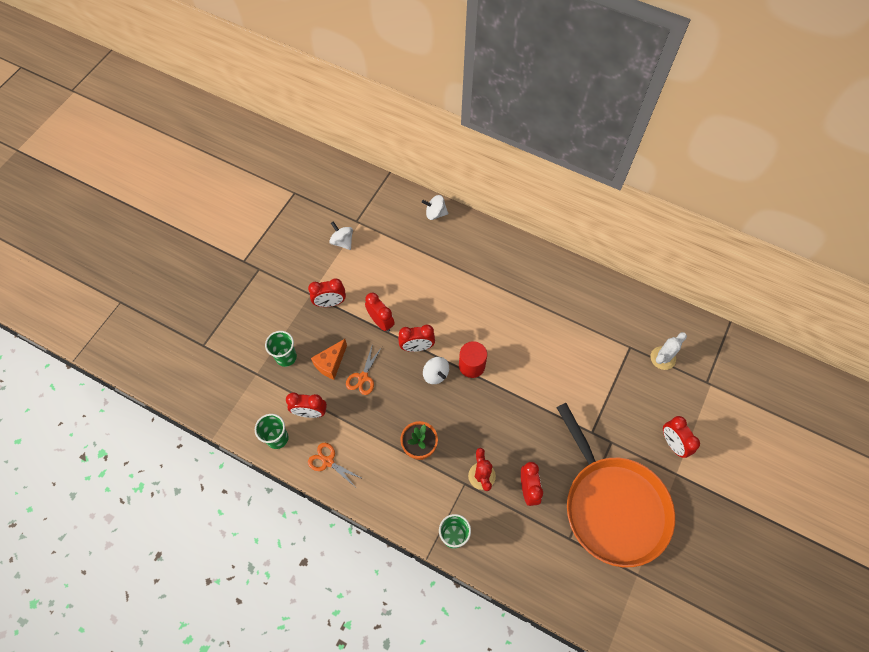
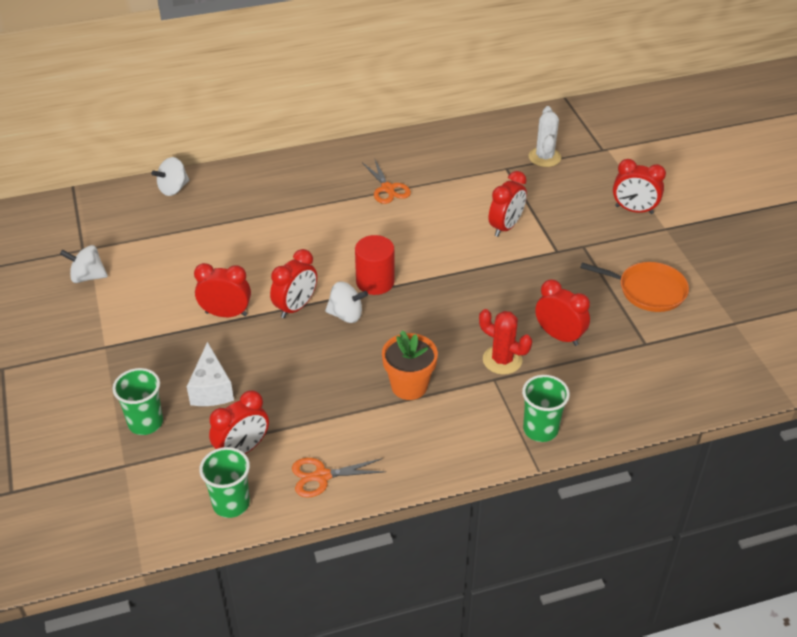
camera: 45 degrees left, 20 degrees down
(330, 303) = (141, 338): red clock -> red clock (506, 227)
(331, 363) = (211, 389): orange cheese -> white cheese
(363, 377) = (267, 374): orange scissors -> orange scissors (387, 189)
(613, 506) = (648, 290): orange pan -> orange pan, size x0.48

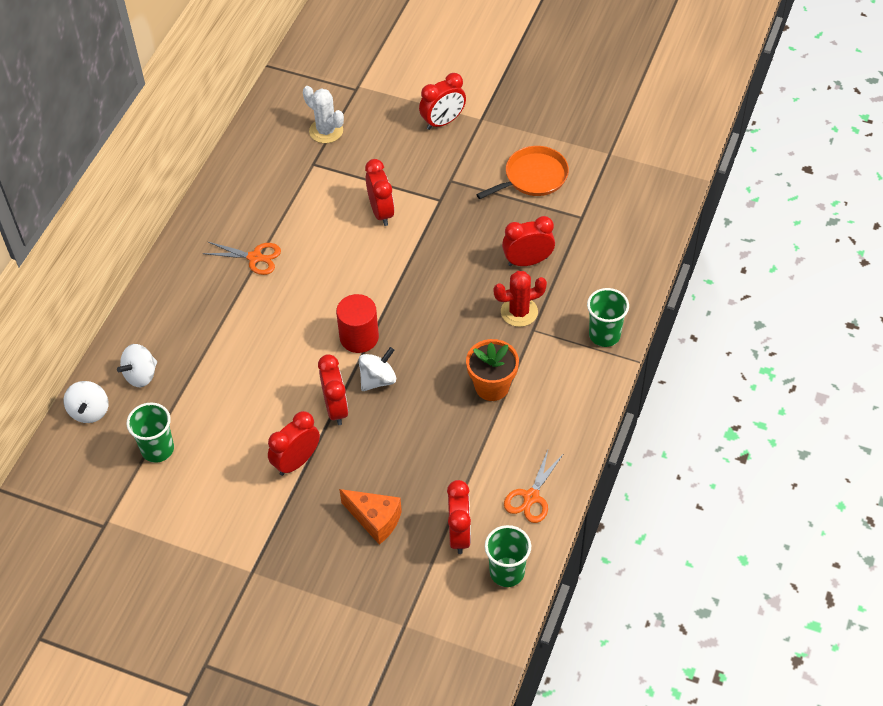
camera: 50 degrees left, 10 degrees up
(87, 277) = (146, 540): white spinning top -> white spinning top (141, 375)
(145, 422) = (370, 586): green cup -> green cup (158, 449)
(211, 389) = (375, 520): white cheese -> orange cheese

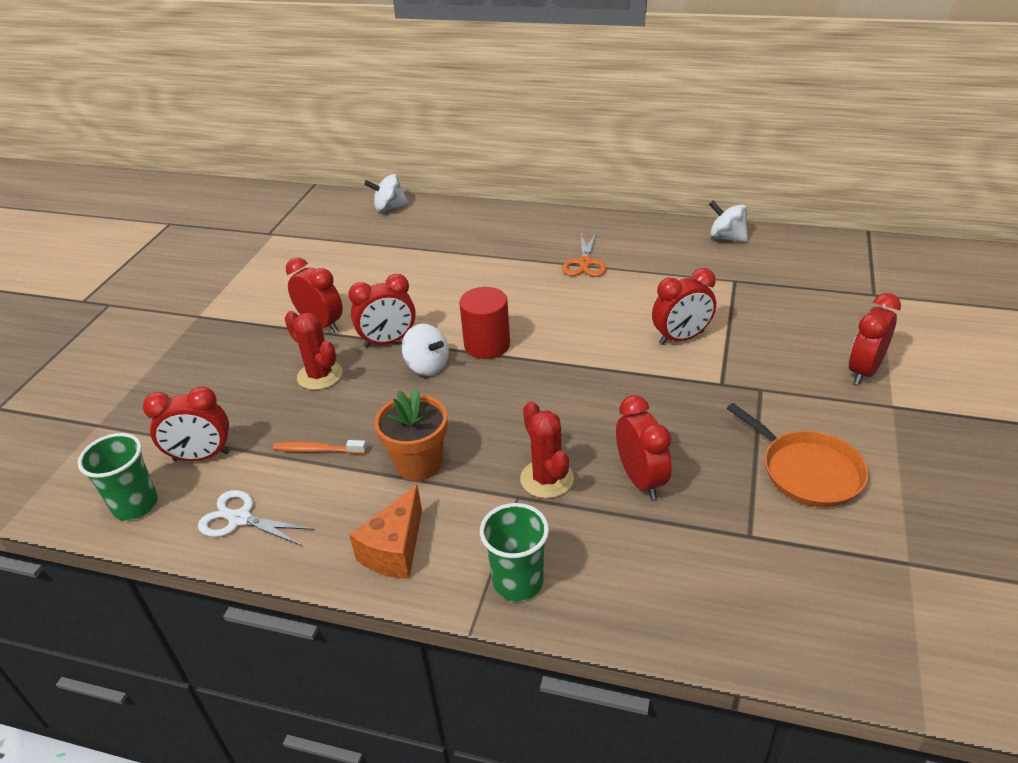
camera: 85 degrees right, 15 degrees down
(141, 375) = (429, 225): white spinning top -> white spinning top (726, 237)
(158, 449) = (345, 246): green cup -> none
(326, 131) = (791, 282): white cactus -> none
(372, 457) = (320, 375): none -> red cactus
(375, 520) = (237, 387): orange cheese -> orange cheese (395, 550)
(443, 122) = (864, 371): red clock -> red clock turned 75 degrees clockwise
(466, 453) = (317, 450): none -> orange toothbrush
(531, 497) = (240, 519): orange scissors -> white scissors

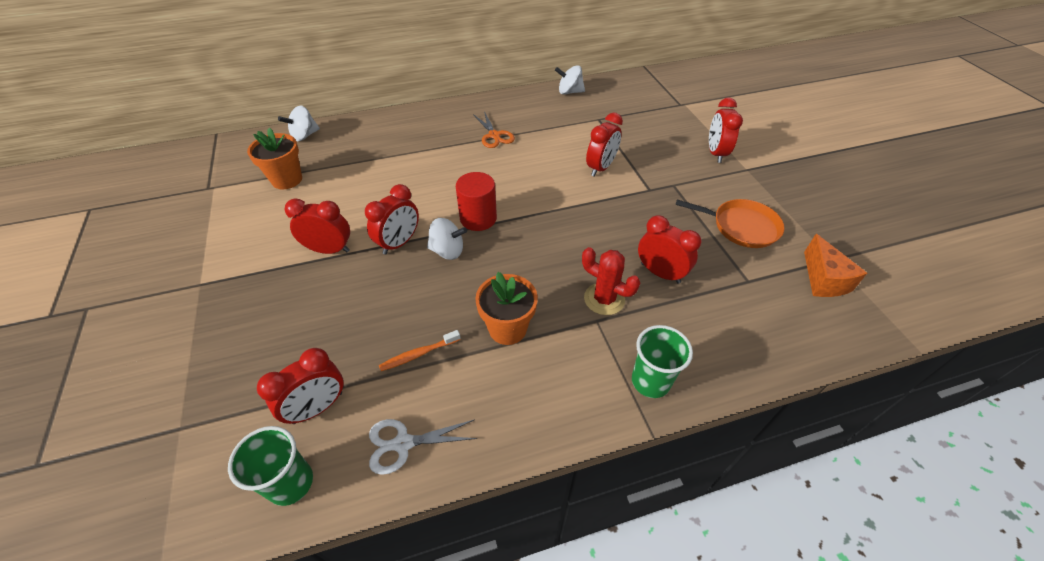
camera: 35 degrees left, 10 degrees up
(320, 375) = (365, 292): red cactus -> none
(339, 246) = (287, 180): none -> orange flower pot
(395, 550) = (549, 403): orange cheese -> orange cheese (823, 280)

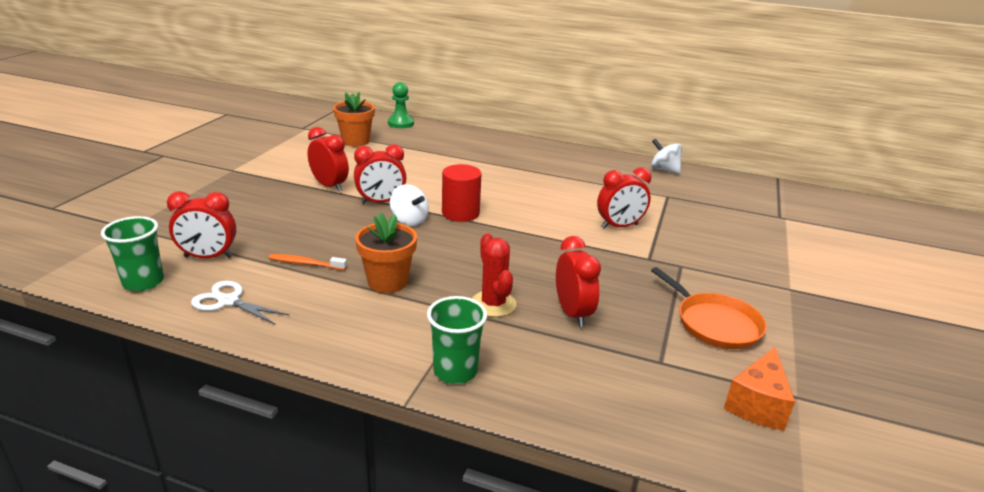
camera: 35 degrees right, 20 degrees down
(304, 136) = (400, 123): white spinning top -> green pawn
(494, 135) = (548, 172): orange scissors -> none
(715, 153) = (767, 263): red clock -> none

